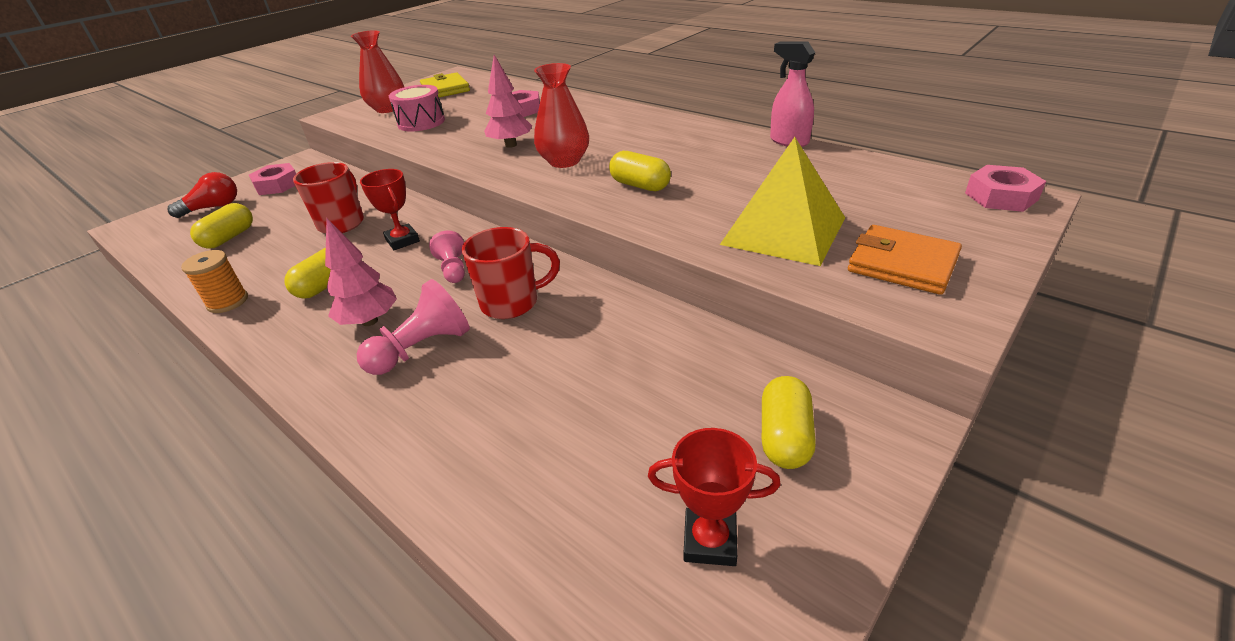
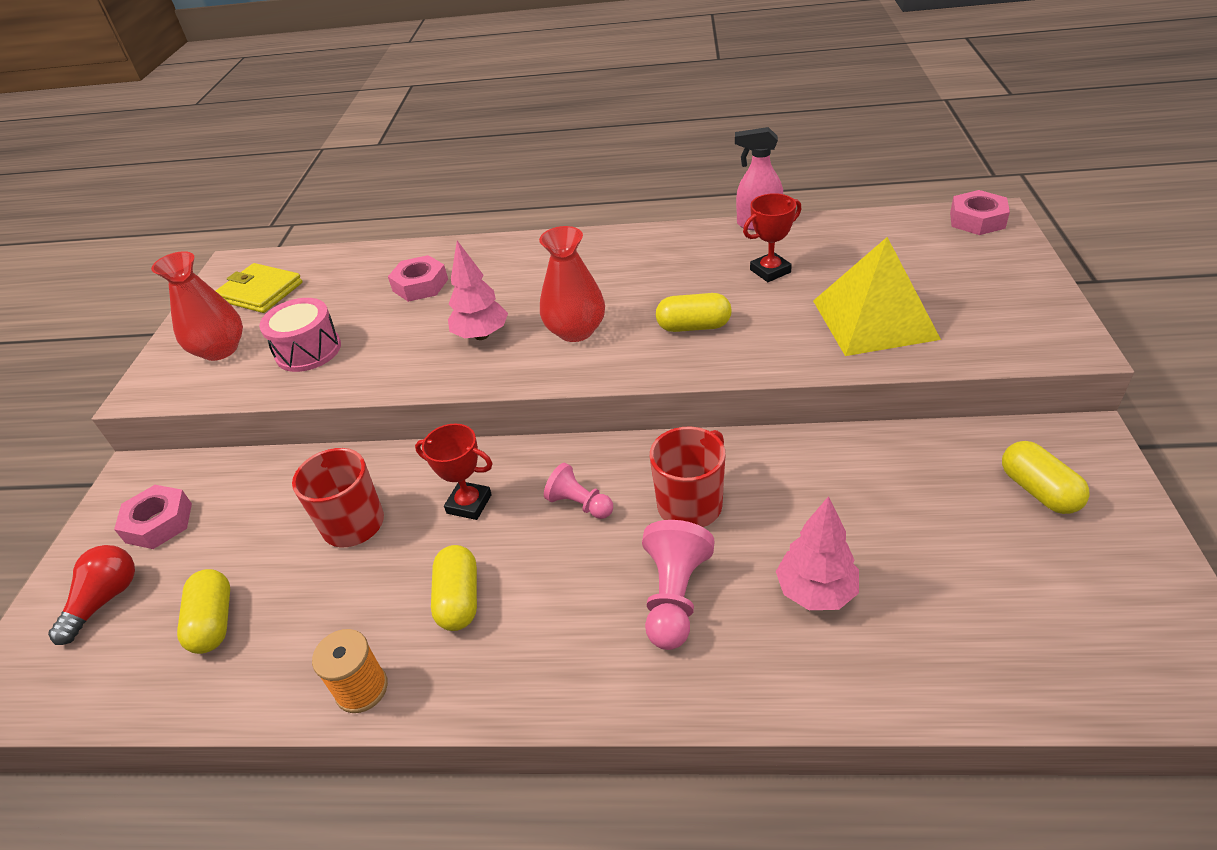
camera: 35 degrees left, 5 degrees up
(369, 321) = (576, 605): pink tree -> pink tree (816, 592)
(710, 541) = (1088, 593): red trophy -> red trophy (770, 271)
(902, 264) = (989, 311): orange wallet -> none

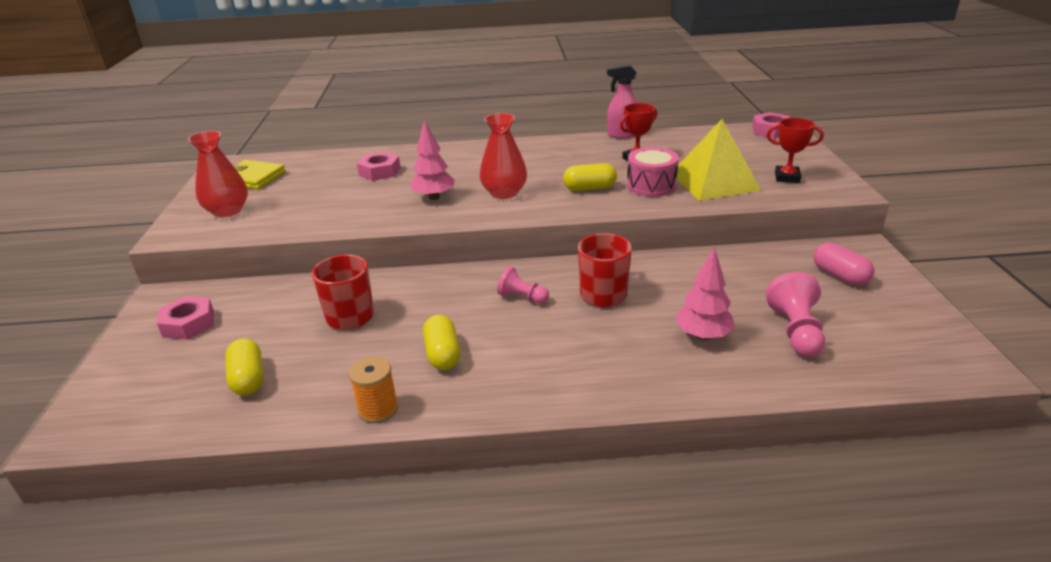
camera: 10 degrees left, 10 degrees down
(105, 600) = (153, 371): red light bulb -> none
(308, 350) = (300, 209): pink drum -> pink drum (651, 185)
(469, 504) = (438, 301): red trophy -> red trophy (787, 177)
(674, 597) = (603, 344): pink pawn -> pink pawn (795, 331)
(1038, 490) = (840, 276): yellow capsule -> pink capsule

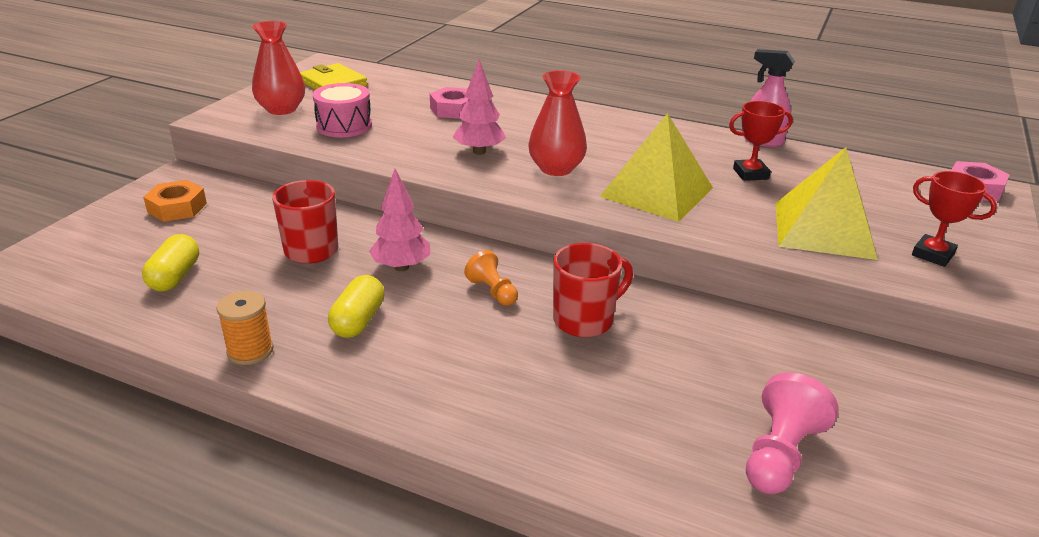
camera: 25 degrees right, 0 degrees up
(188, 324) = (177, 208): pink nut -> orange nut
(522, 297) = (492, 291): pink pawn -> orange pawn
(589, 188) = (657, 192): yellow capsule -> yellow pyramid
(651, 185) = (735, 210): pink drum -> pink drum (344, 126)
(703, 335) = (654, 412): pink tree -> pink tree (401, 267)
(840, 276) = (915, 409): pink capsule -> none

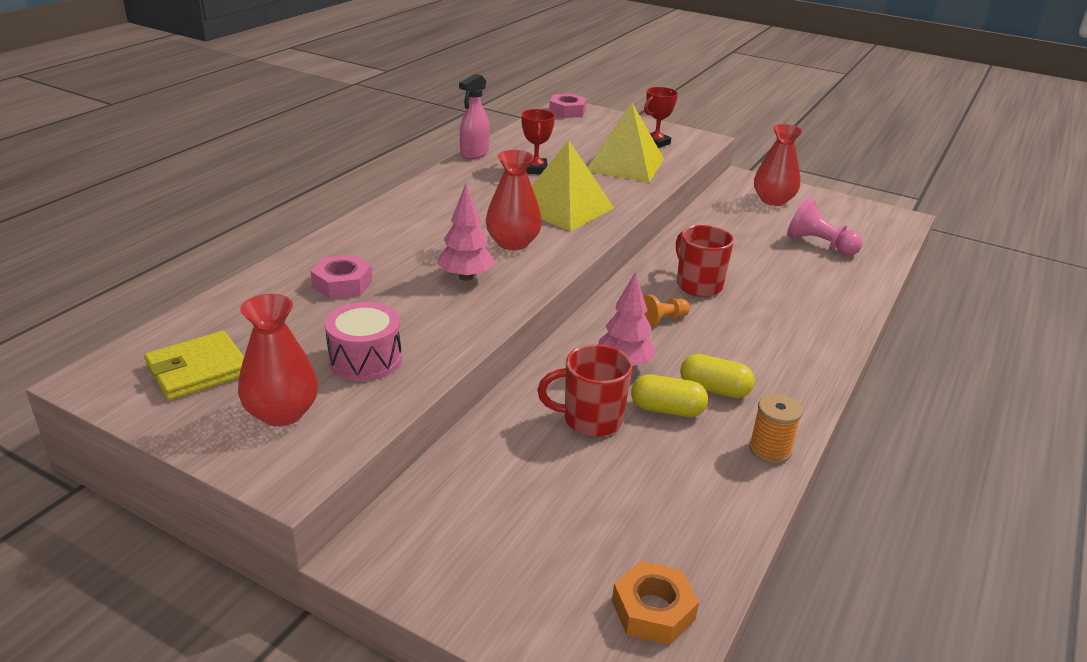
camera: 85 degrees left, 0 degrees up
(175, 277) = (648, 518): yellow capsule -> yellow capsule (667, 410)
(177, 208) = (476, 541): orange nut -> orange nut (653, 610)
(924, 415) = (773, 200): none -> red vase

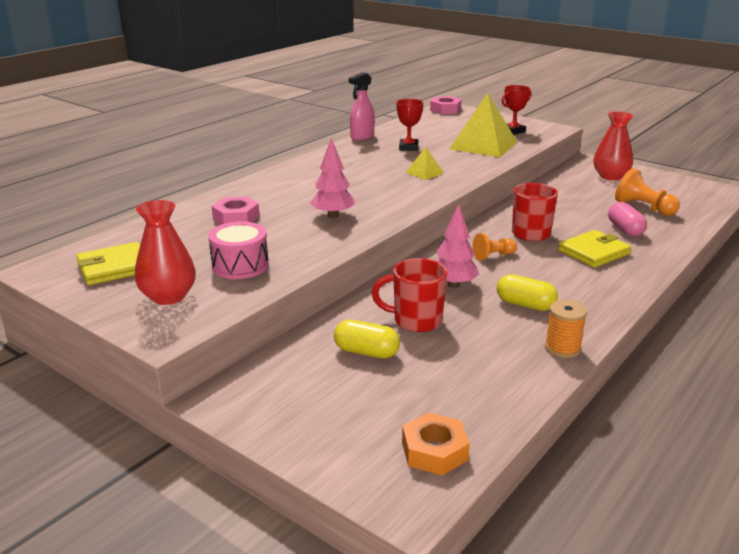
camera: 10 degrees right, 5 degrees down
(513, 243) = (376, 195): red vase -> none
(564, 207) = (424, 172): yellow pyramid -> yellow pyramid, size x0.47
(667, 410) = (481, 317): yellow capsule -> yellow capsule (366, 352)
(776, 310) = (593, 252): none -> yellow wallet
(805, 276) = (625, 229): none -> pink capsule
(819, 245) = (643, 208): pink pawn -> orange pawn

